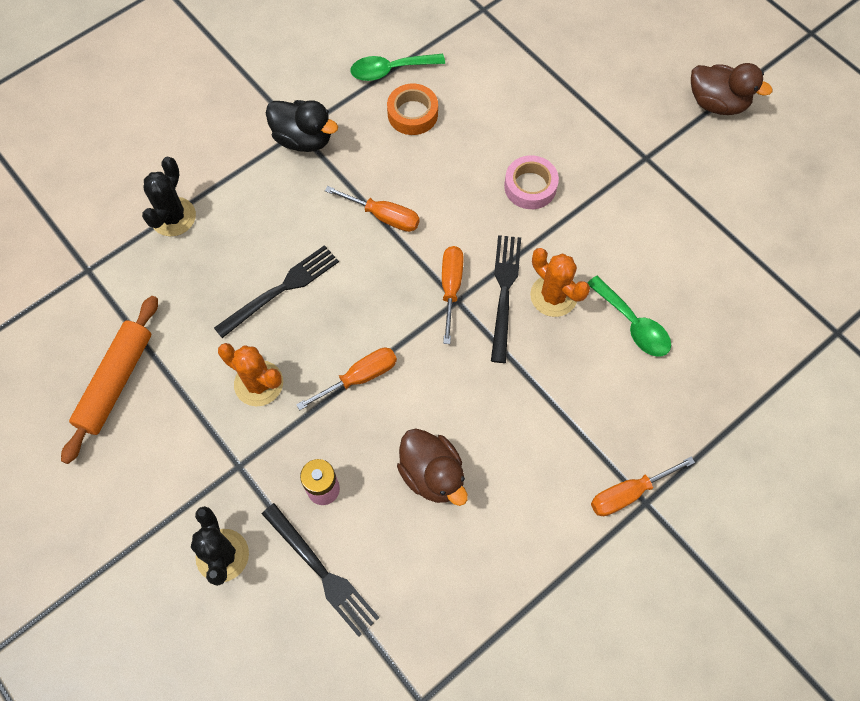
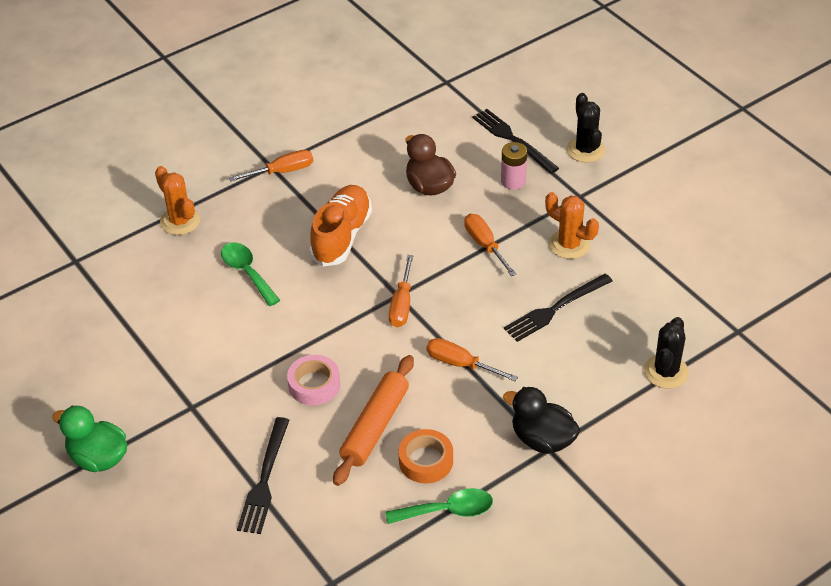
camera: 175 degrees left, 20 degrees down
(115, 382) = (690, 250): orange rolling pin -> orange rolling pin (375, 426)
(359, 378) = (485, 245): orange screwdriver -> orange screwdriver turned 90 degrees clockwise
(504, 292) = (354, 299): black fork -> black fork (264, 480)
(533, 384) = (341, 236): none -> orange shoe
(553, 296) = (311, 295): orange cactus -> orange cactus (180, 221)
(717, 103) = (98, 458): brown duck -> green duck

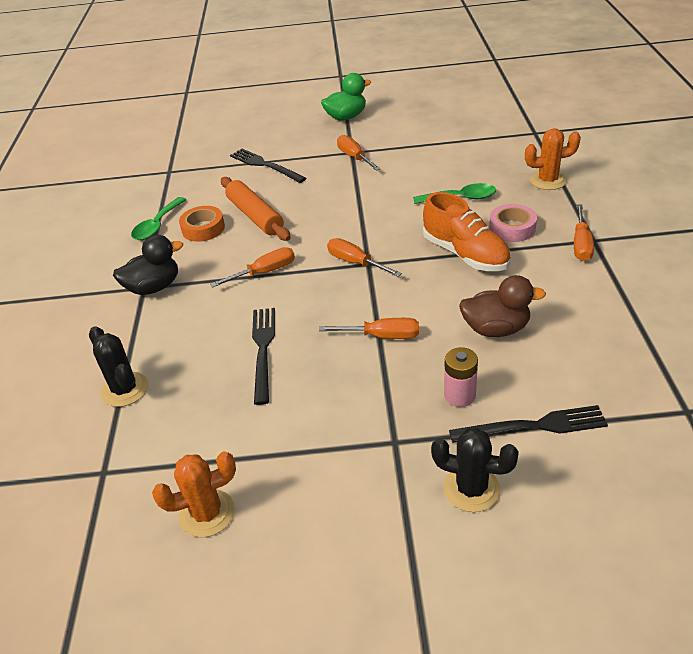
camera: 125 degrees right, 5 degrees down
(203, 397) = (354, 157): none -> orange screwdriver
(314, 384) = (319, 201): pink tape -> pink tape (512, 228)
(569, 244) = (331, 397): orange cactus -> orange cactus (207, 513)

